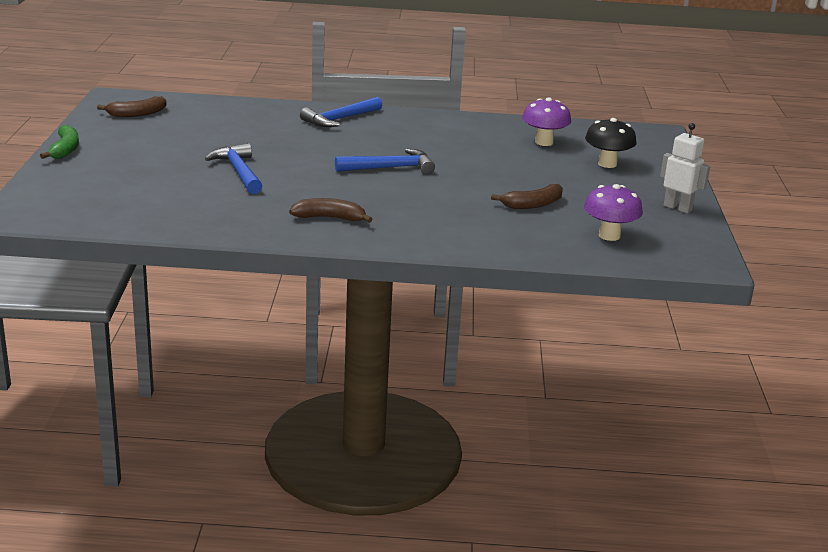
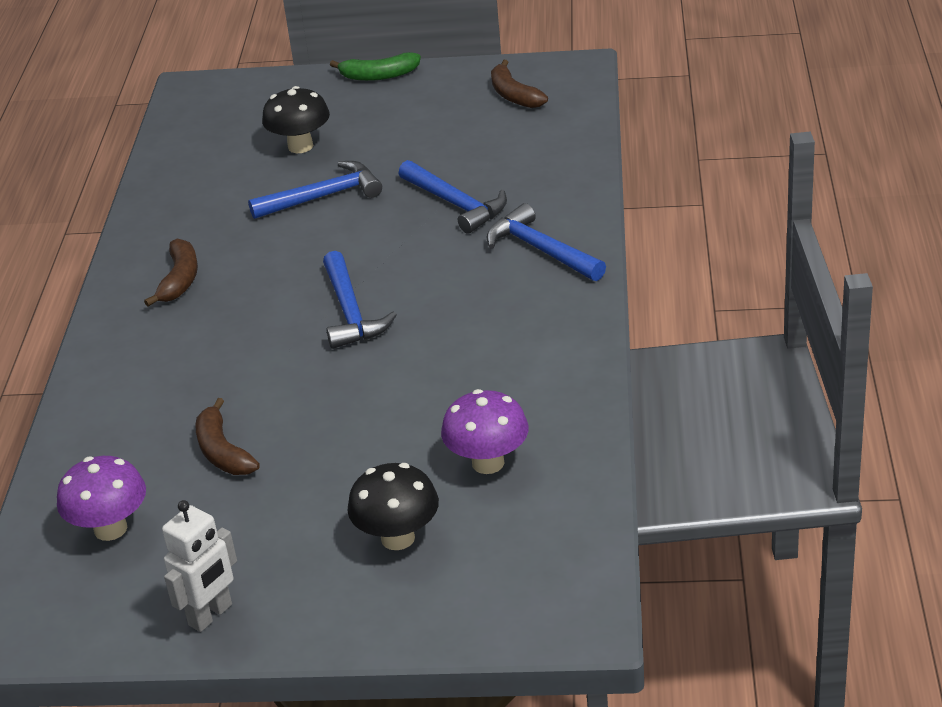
camera: 95 degrees right, 10 degrees up
(157, 177) = (300, 146): none -> black mushroom
(273, 136) = (455, 204): none -> blue hammer

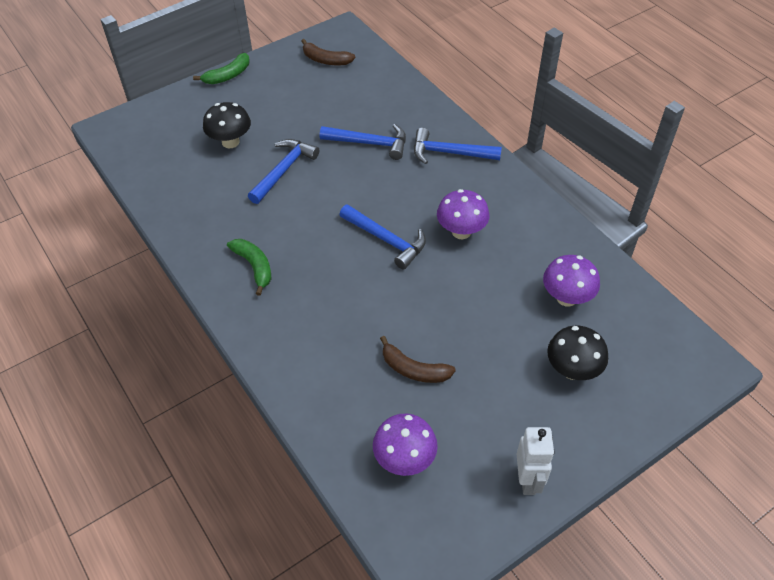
camera: 40 degrees left, 15 degrees up
(180, 280) = (254, 267): brown banana -> green banana
(448, 339) = (461, 232): none -> purple mushroom

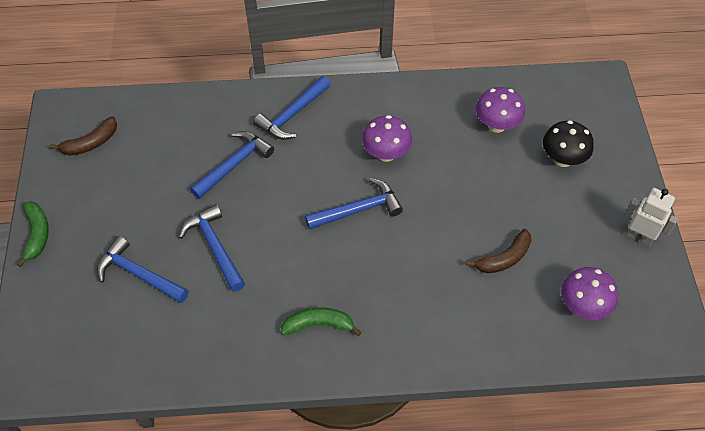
camera: 60 degrees left, 5 degrees up
(230, 142) = (139, 274): black mushroom -> blue hammer

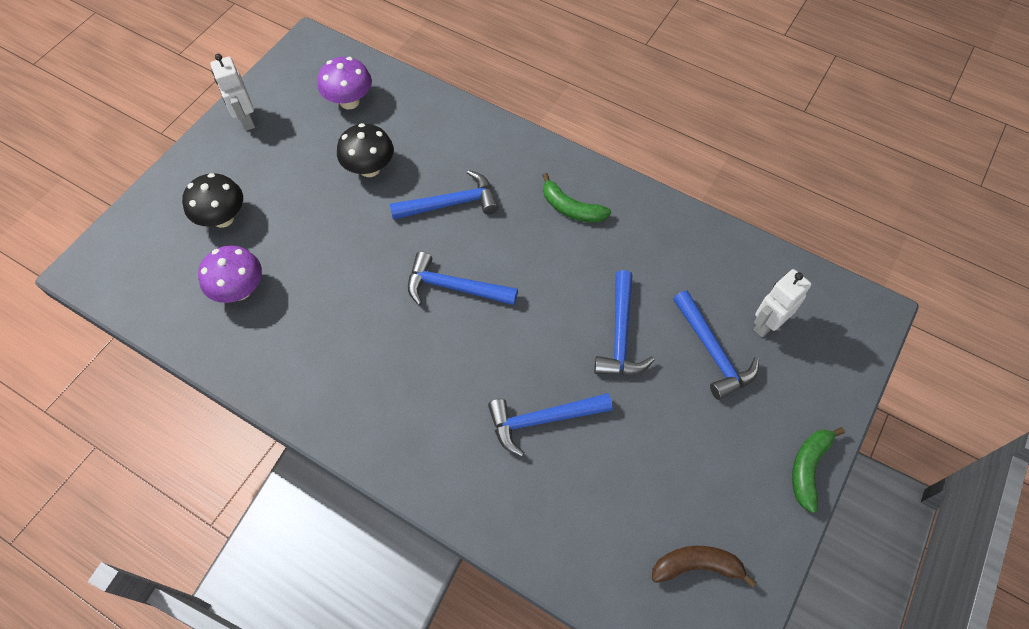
camera: 145 degrees left, 5 degrees up
(105, 320) = (766, 324): none -> white robot
(292, 115) = (432, 445): blue hammer -> blue hammer (451, 203)
(386, 154) = (376, 329): purple mushroom -> none
(504, 258) = (369, 168): brown banana -> black mushroom

